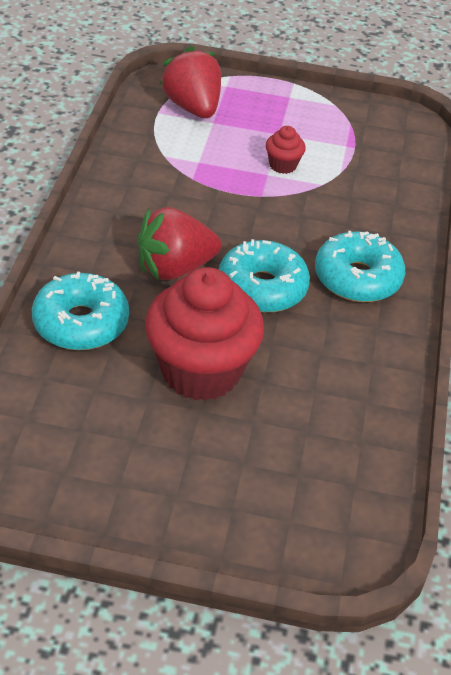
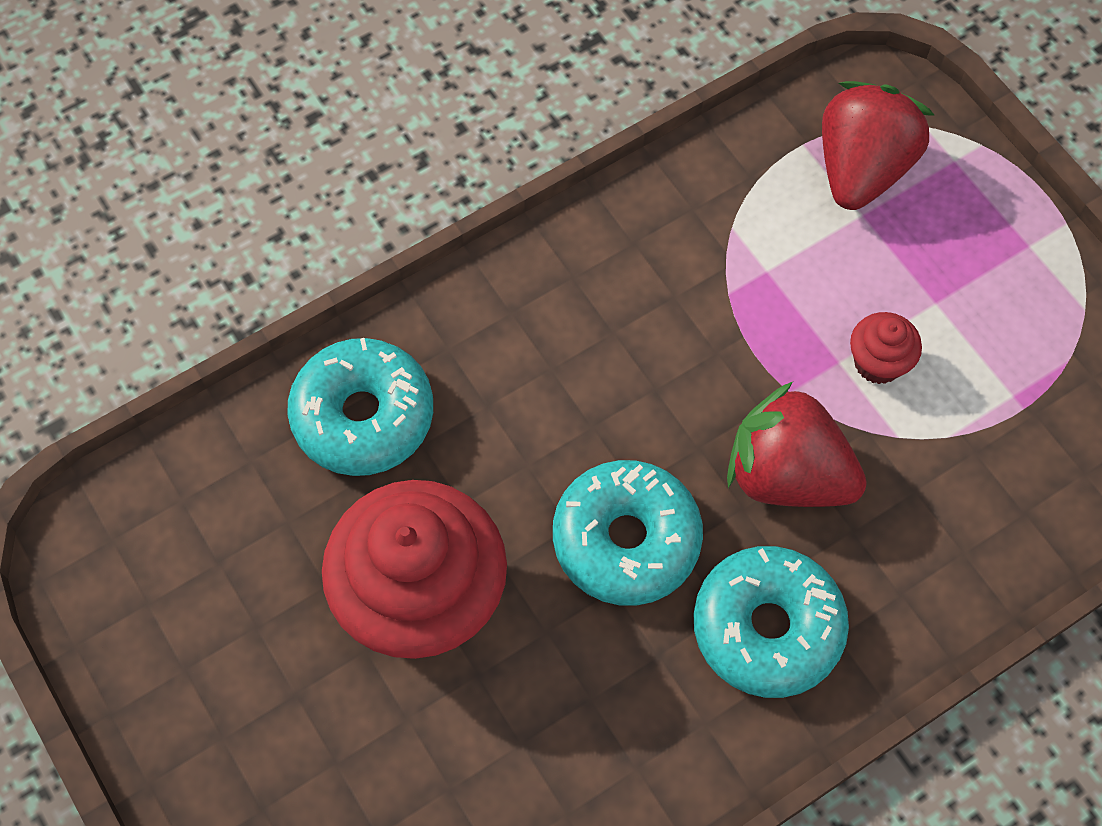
camera: 50 degrees right, 20 degrees up
(174, 268) = (552, 422): red strawberry -> red strawberry (786, 474)

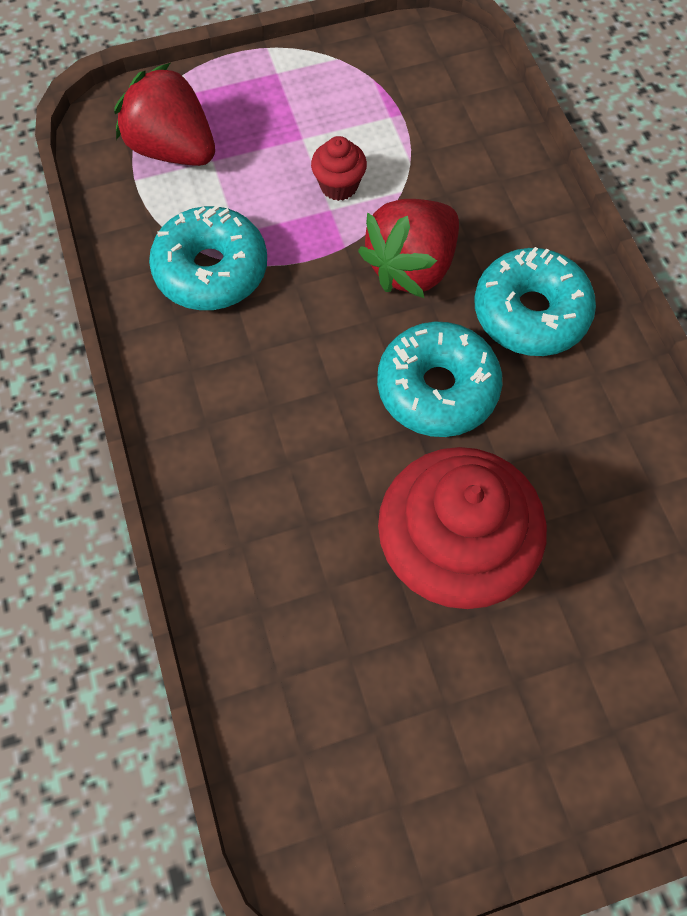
camera: 75 degrees left, 0 degrees up
(363, 416) = (266, 568): turquoise donut -> turquoise donut (211, 270)

